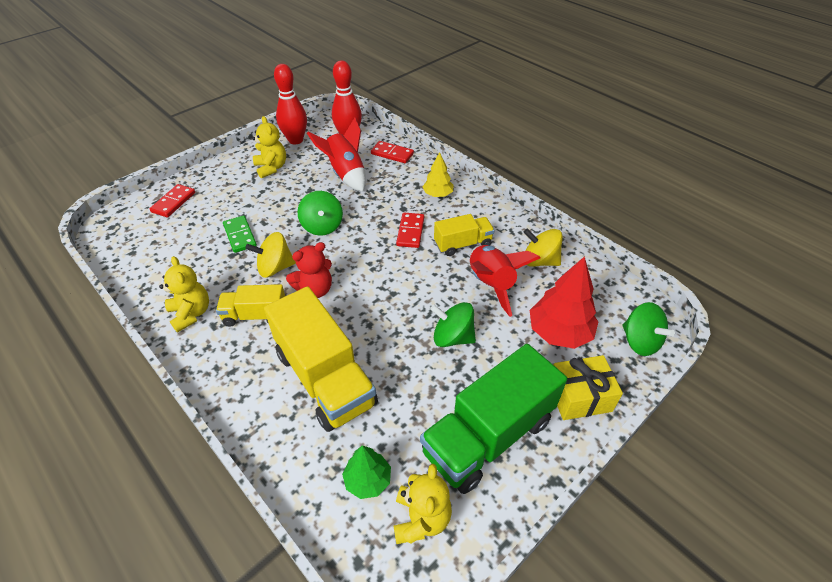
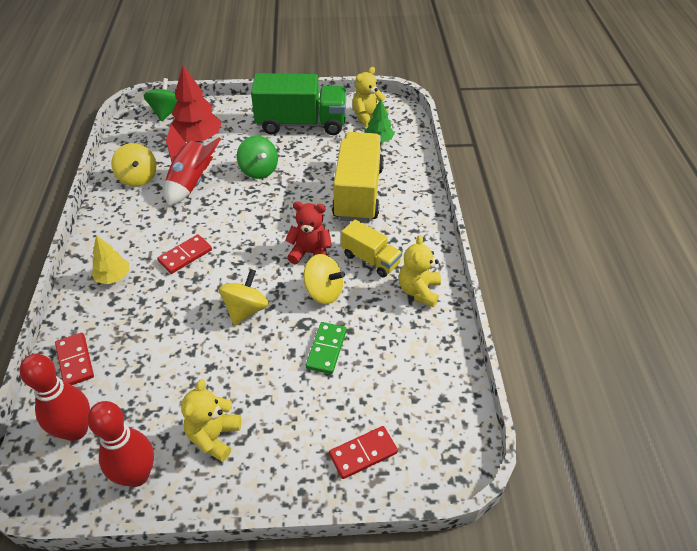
camera: 140 degrees left, 0 degrees up
(322, 226) = (246, 310): green spinning top -> yellow spinning top
(345, 174) = (153, 364): red rocket -> none
(462, 244) = (165, 220): yellow truck -> none
(579, 396) = (236, 112): yellow gift -> none

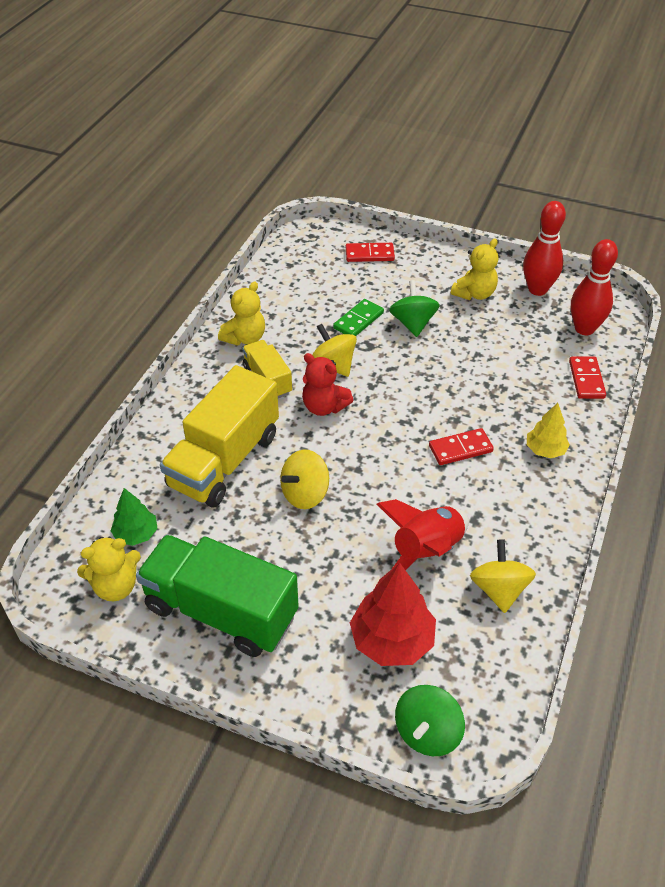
camera: 155 degrees left, 0 degrees up
(246, 310) = (415, 373): yellow spinning top -> yellow spinning top (305, 494)
(259, 170) = (327, 541): green spinning top -> green spinning top (413, 323)

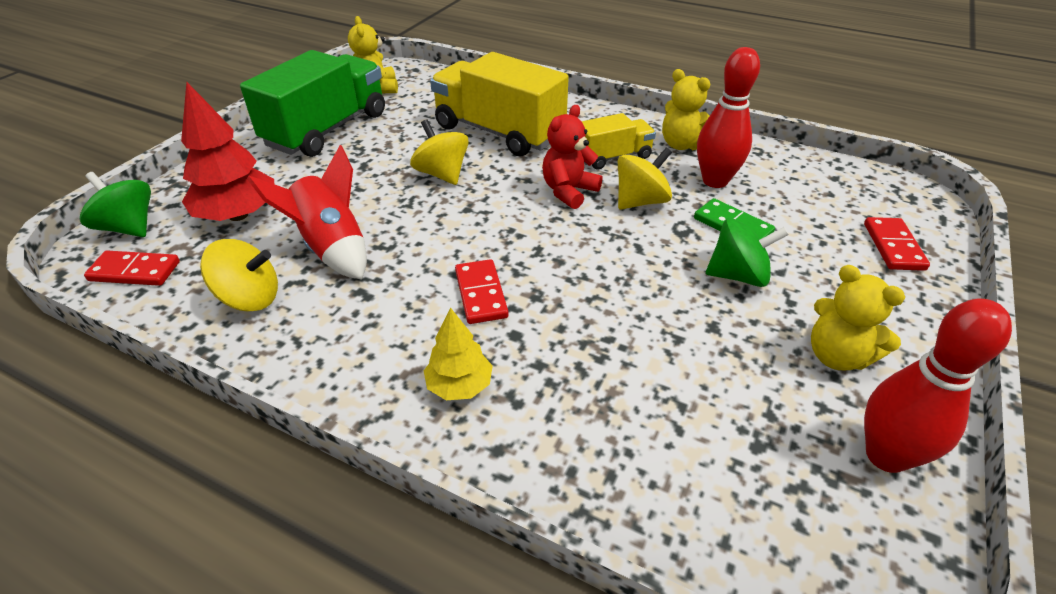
camera: 95 degrees right, 5 degrees down
(136, 534) = (425, 94): green tree -> none
(584, 329) = (777, 516): red bowling pin -> red bowling pin (715, 181)
(586, 379) = (621, 483): red domino -> red domino (134, 271)

